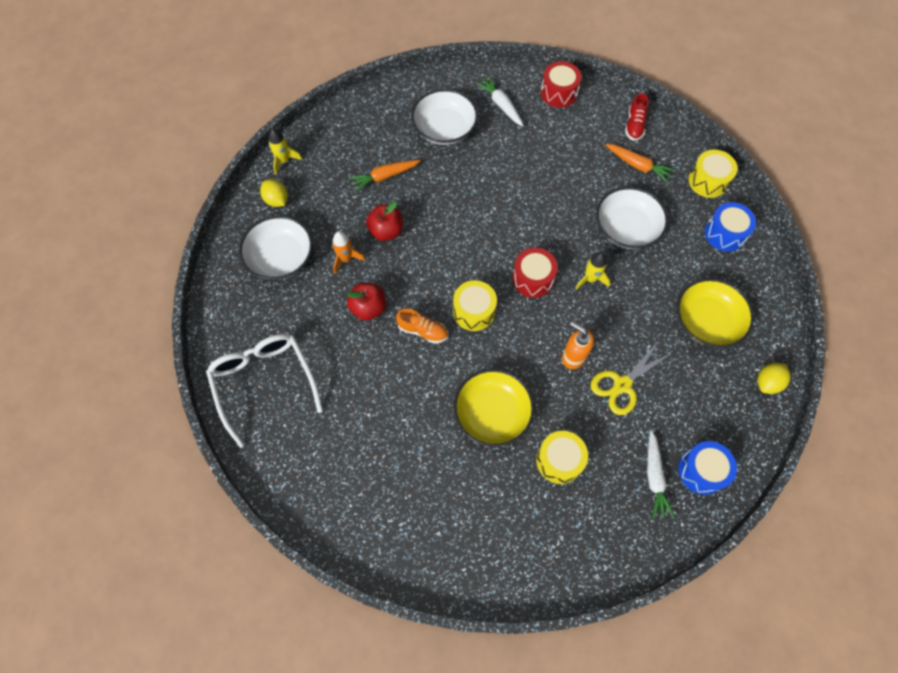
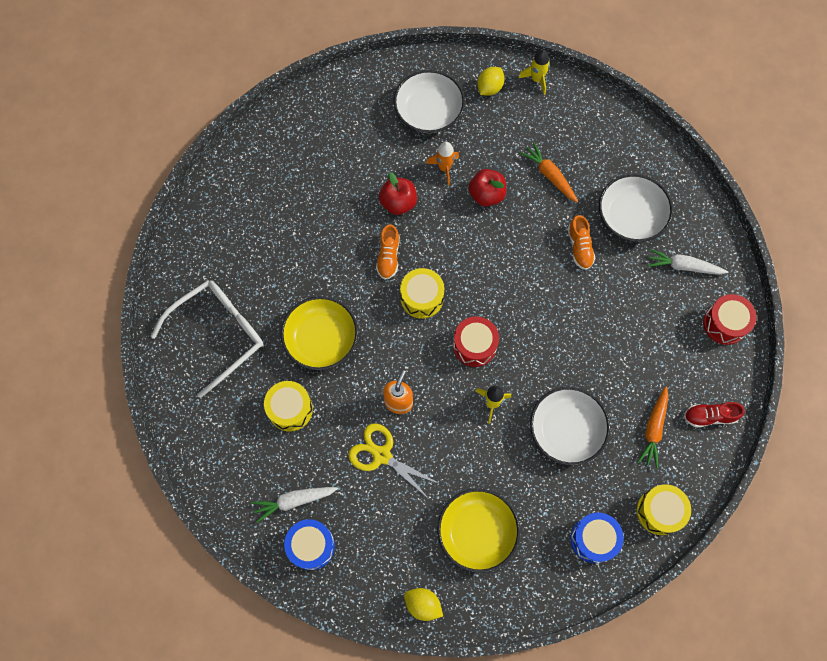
camera: 75 degrees right, 5 degrees up
(264, 382) = (302, 139): white glasses -> white glasses (219, 334)
(461, 173) = (579, 247): none -> orange shoe
(501, 105) = (683, 266): white carrot -> white carrot turned 120 degrees counterclockwise

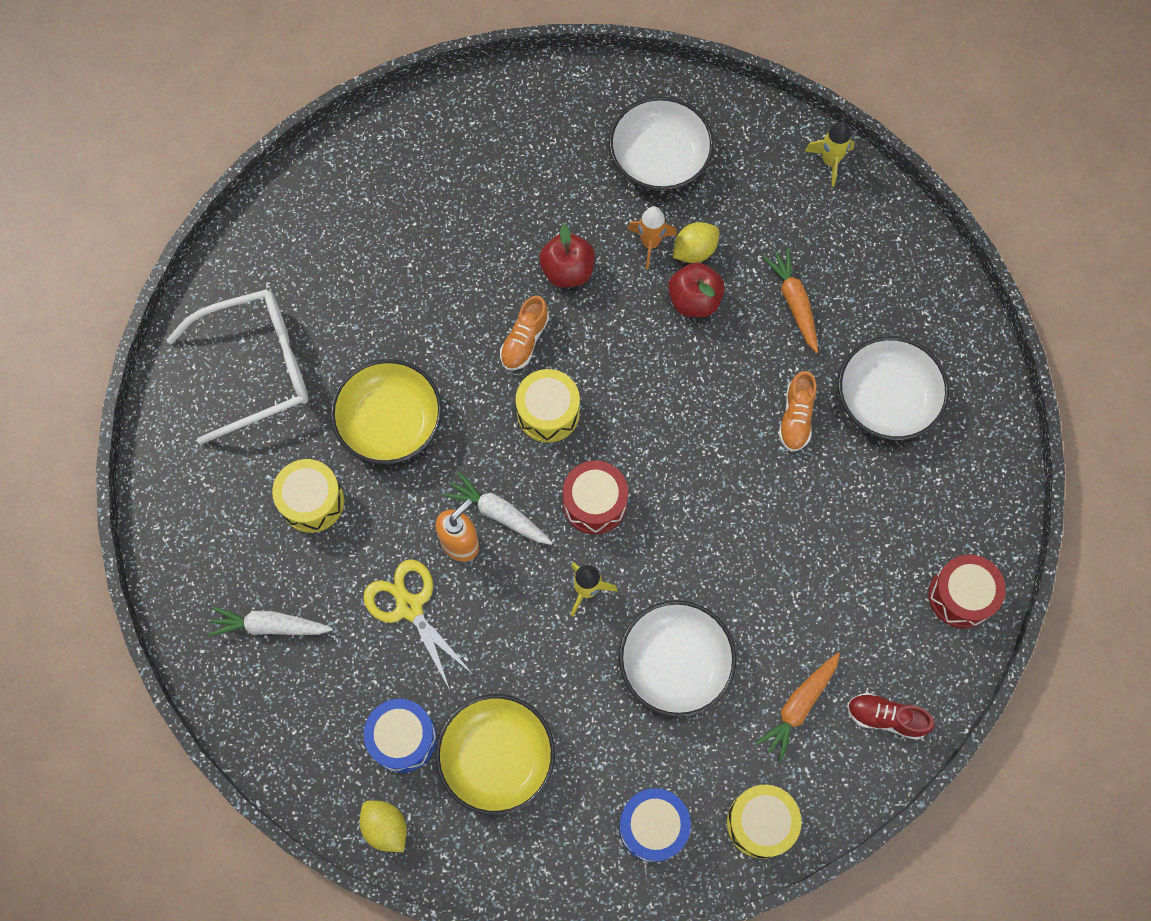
camera: 20 degrees right, 0 degrees up
(311, 546) = (269, 694): blue drum -> blue drum (403, 738)
(489, 88) = (758, 152): yellow lemon -> yellow lemon (694, 251)
(683, 266) = (934, 495): white carrot -> white carrot (499, 513)

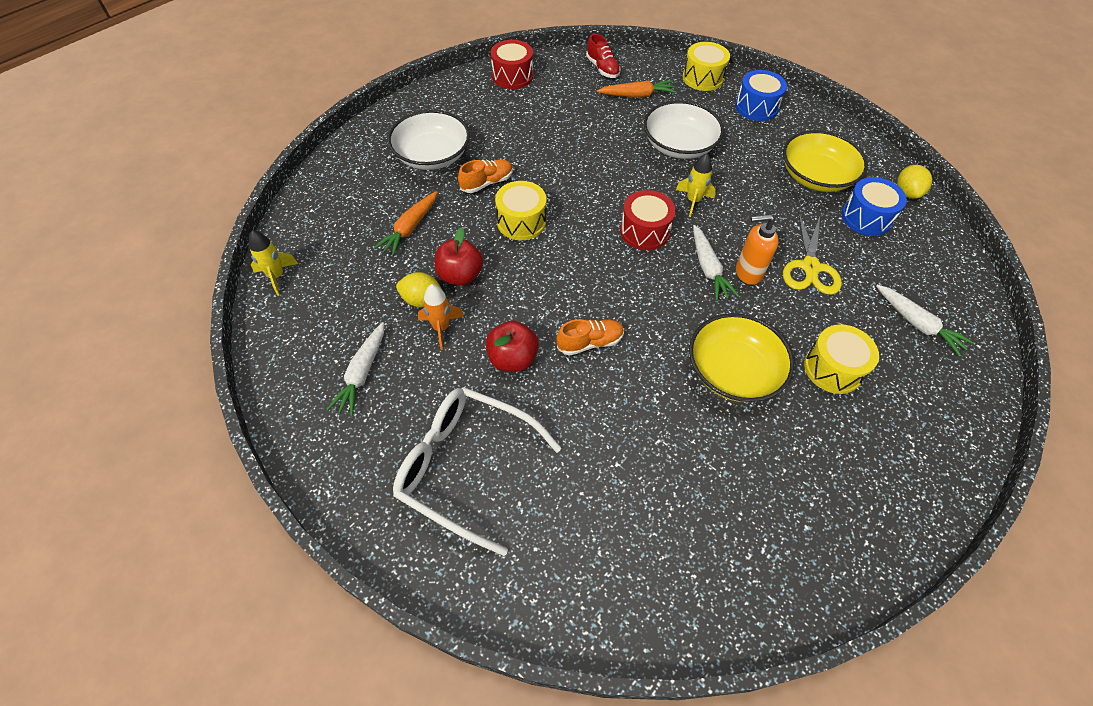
camera: 135 degrees left, 15 degrees down
(257, 367) = (809, 493): white glasses -> white glasses (465, 467)
(548, 412) = (621, 292): yellow drum -> yellow drum (521, 222)
(659, 158) = (362, 373): white bowl -> white carrot

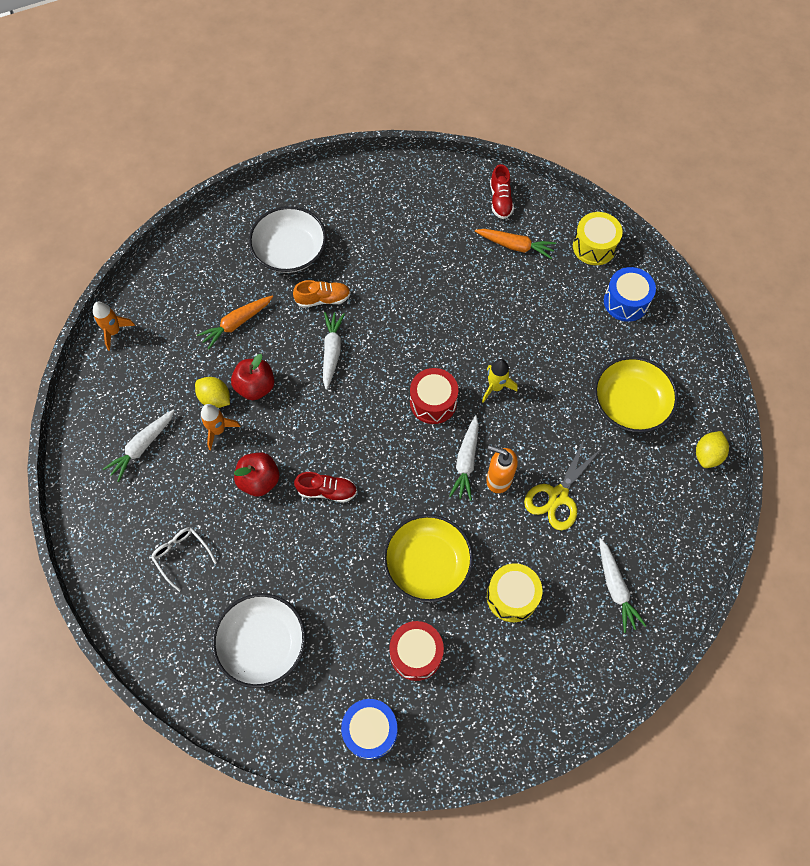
camera: 25 degrees right, 10 degrees up
(277, 276) = (114, 332): yellow rocket -> orange rocket
(465, 467) = (181, 555): white glasses -> white glasses, size x0.47
(512, 76) = (408, 181): red drum -> red drum (416, 653)
(521, 222) = (332, 352): yellow drum -> white carrot
(590, 342) = (327, 491): orange shoe -> red shoe
(679, 145) = (520, 320): white bowl -> white bowl (262, 644)
(866, 217) = (647, 466): blue drum -> blue drum (370, 730)

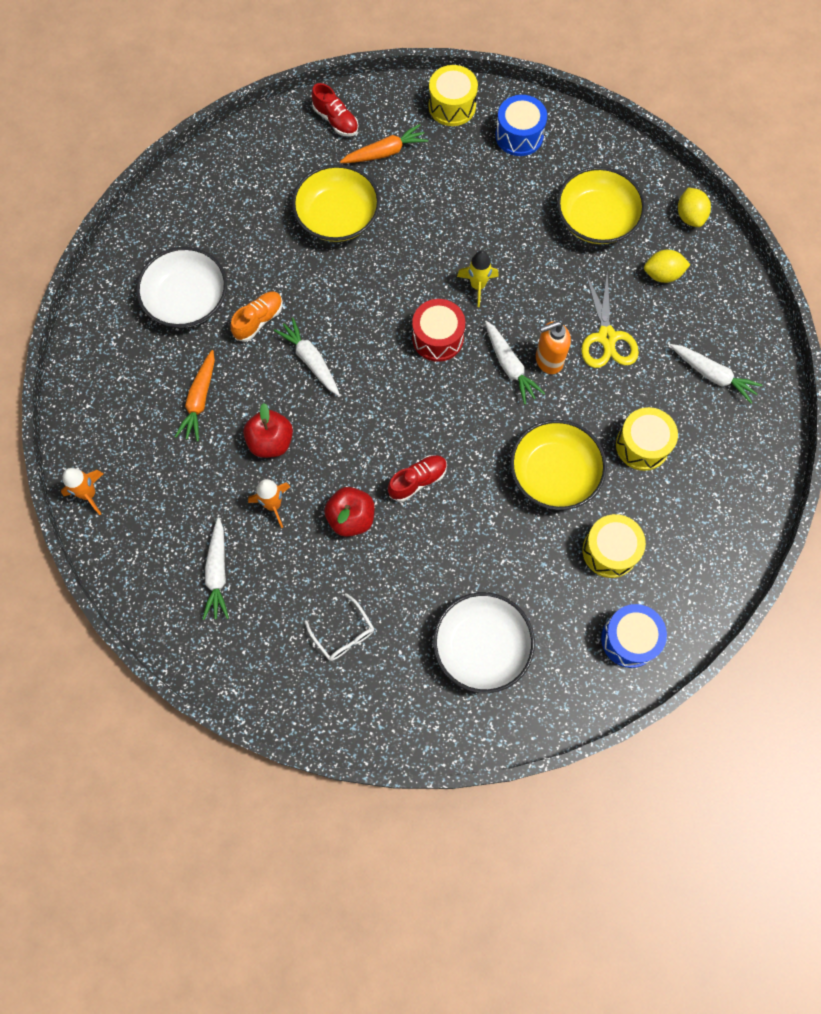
camera: 40 degrees left, 5 degrees up
(181, 555) = (343, 634): white glasses -> white glasses turned 135 degrees counterclockwise
(215, 398) = (244, 480): yellow lemon -> yellow lemon (662, 274)
(416, 653) = (610, 551): red drum -> yellow drum
(440, 267) = (337, 217): none -> yellow bowl

